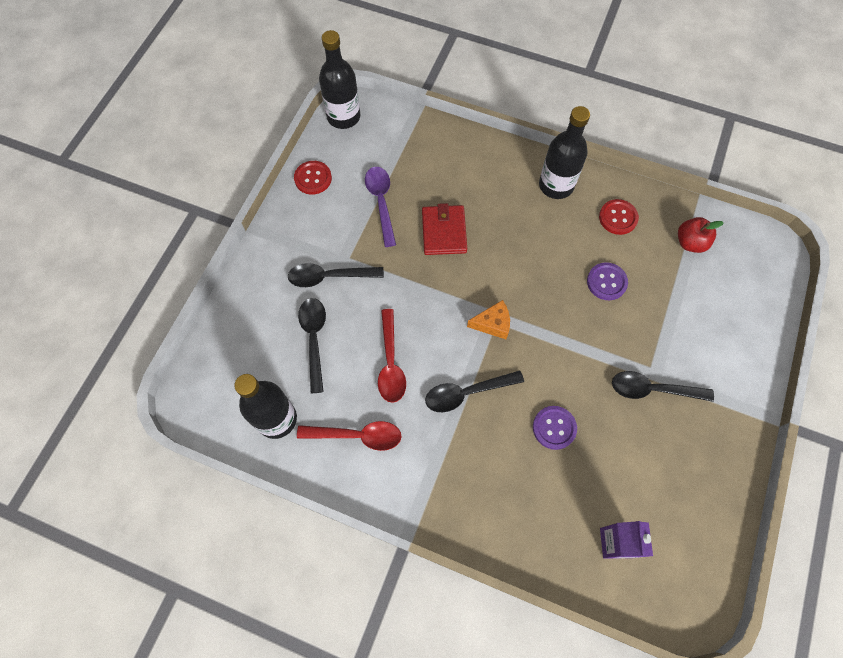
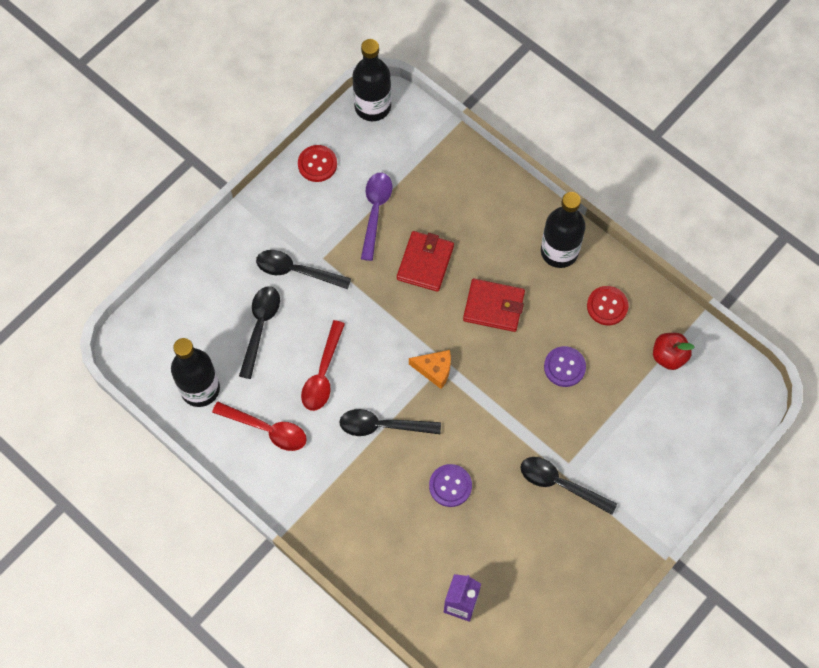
camera: 20 degrees right, 0 degrees up
(521, 250) = (494, 307): none -> red wallet

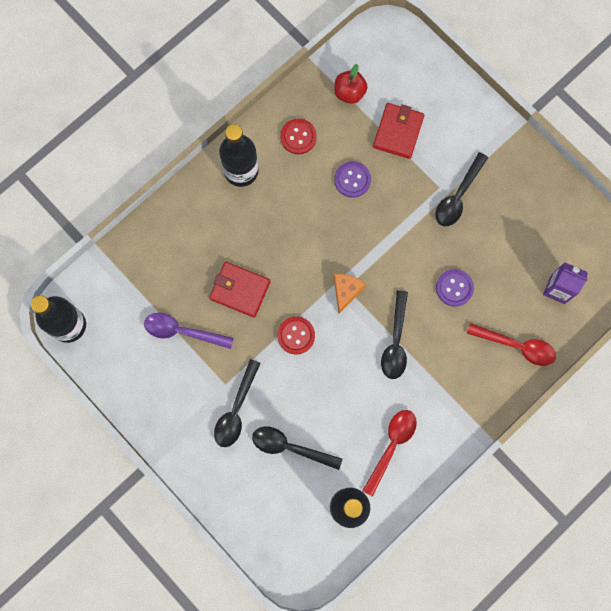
camera: 85 degrees left, 10 degrees up
(317, 164) = (125, 383): red button -> red button (296, 335)
(323, 373) = (341, 391): red spoon -> red spoon (516, 346)
(494, 307) = (289, 233): red wallet -> red wallet (398, 132)

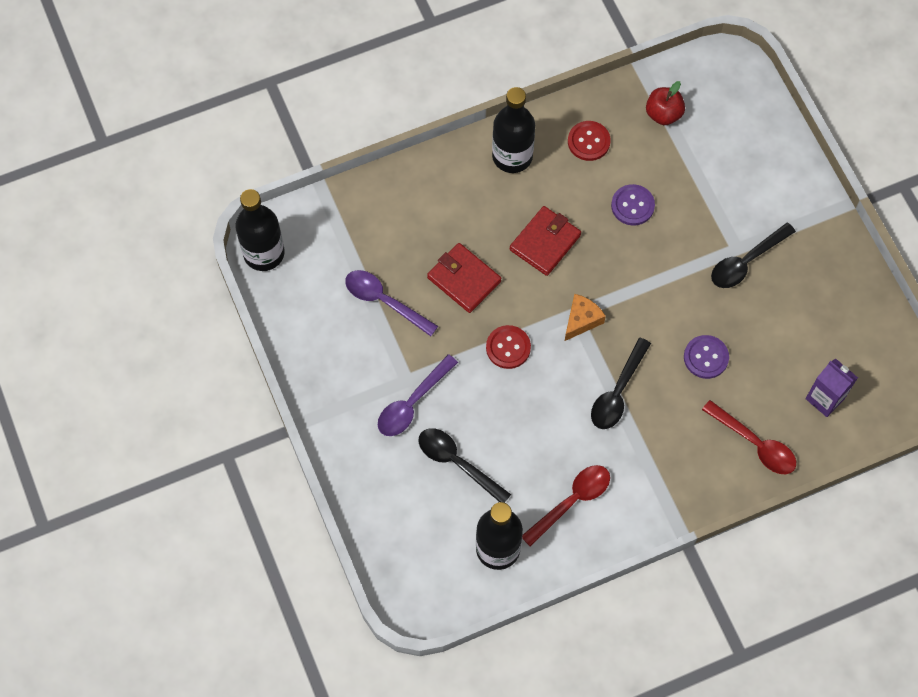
camera: 20 degrees right, 10 degrees down
(236, 409) = (412, 403): black spoon -> purple spoon
(398, 132) = (703, 172): red wallet -> red wallet (545, 242)

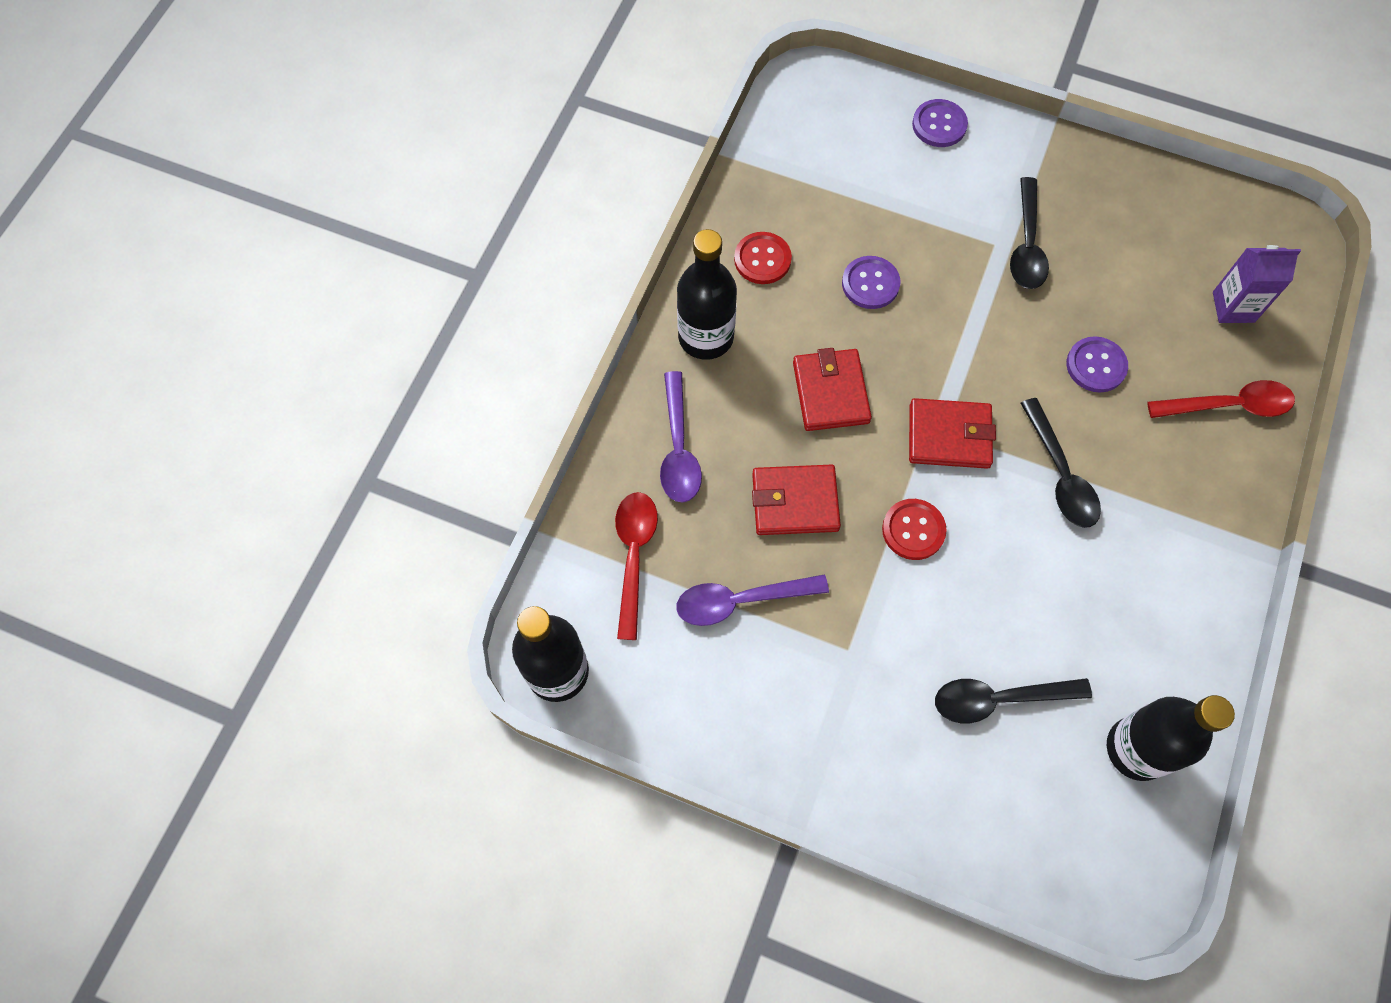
camera: 45 degrees left, 0 degrees up
(412, 403) = (886, 680): purple spoon -> purple spoon (678, 448)
(571, 501) = (1145, 626): red spoon -> red spoon (634, 556)
(581, 320) = (949, 436): orange cheese -> red wallet
(663, 114) = (801, 175): red apple -> none
(777, 153) = (939, 125): none -> purple button

